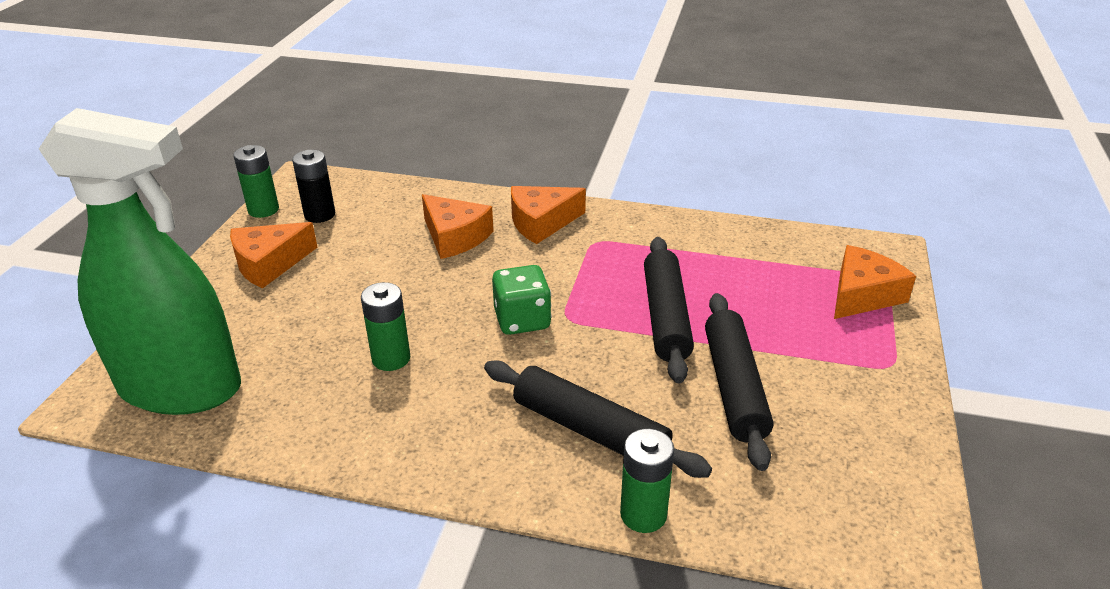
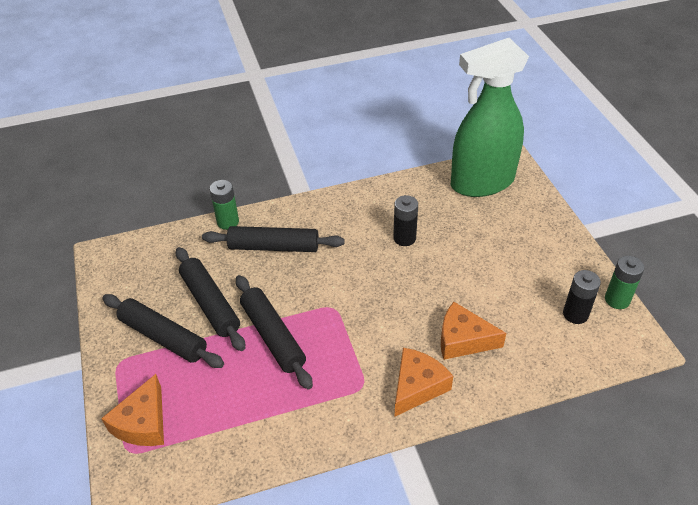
camera: 150 degrees right, 10 degrees up
(269, 264) = (546, 261): orange cheese -> none
(391, 358) = (404, 238): green battery -> black battery
(522, 320) = (357, 293): green dice -> none
(819, 371) = (163, 337): none -> black rolling pin

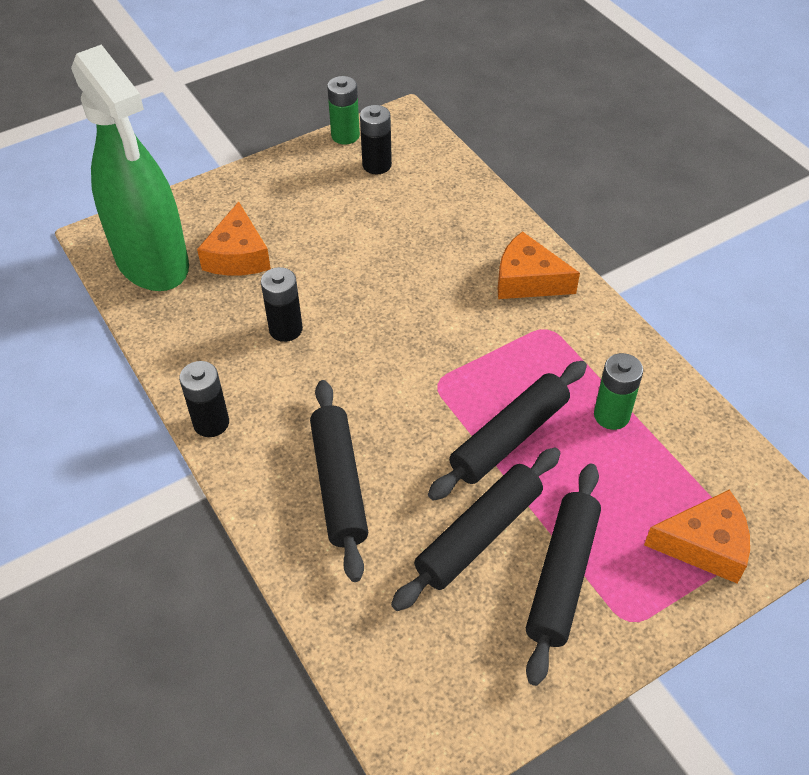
camera: 105 degrees left, 5 degrees up
(228, 222) = (295, 570): green battery -> green battery (611, 415)
(339, 199) = (211, 423): none -> black battery
(463, 340) = (446, 250): orange cheese -> orange cheese (238, 255)

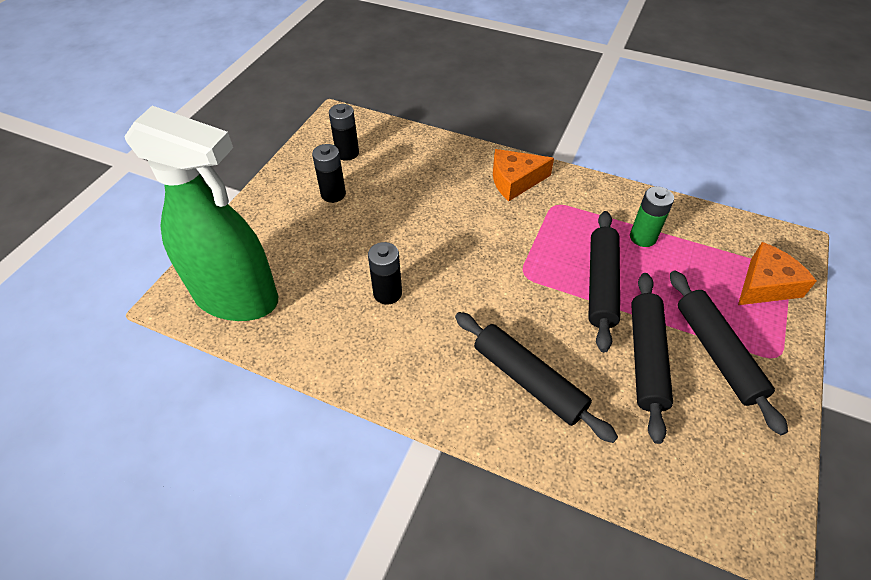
camera: 35 degrees left, 0 degrees up
(211, 423) = (396, 392): black battery -> black battery (333, 194)
(238, 255) = (302, 259): orange cheese -> none
(345, 136) = (306, 143): green battery -> none

